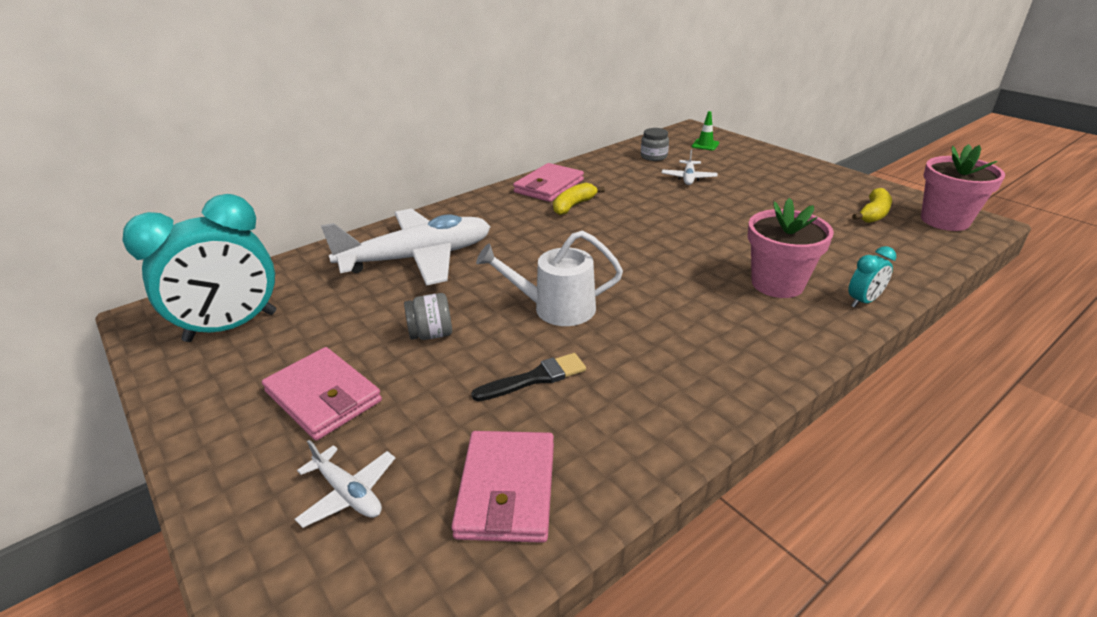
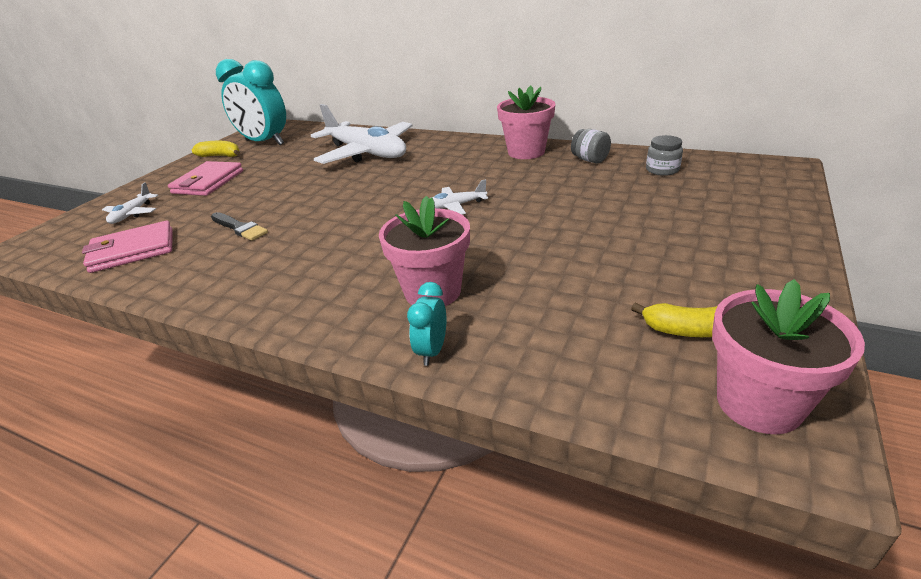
camera: 65 degrees right, 0 degrees up
(431, 334) = (277, 185): grey jar -> grey jar (590, 160)
(549, 186) = (526, 152): pink wallet -> pink flower pot
(556, 308) = (327, 210): white watering can -> none
(574, 206) = (499, 170): yellow banana -> yellow banana (220, 156)
(688, 178) = (631, 197): white plane -> white plane (454, 206)
(705, 145) = (745, 184): green traffic cone -> none
(863, 301) = (432, 351): turquoise clock -> turquoise clock turned 75 degrees clockwise

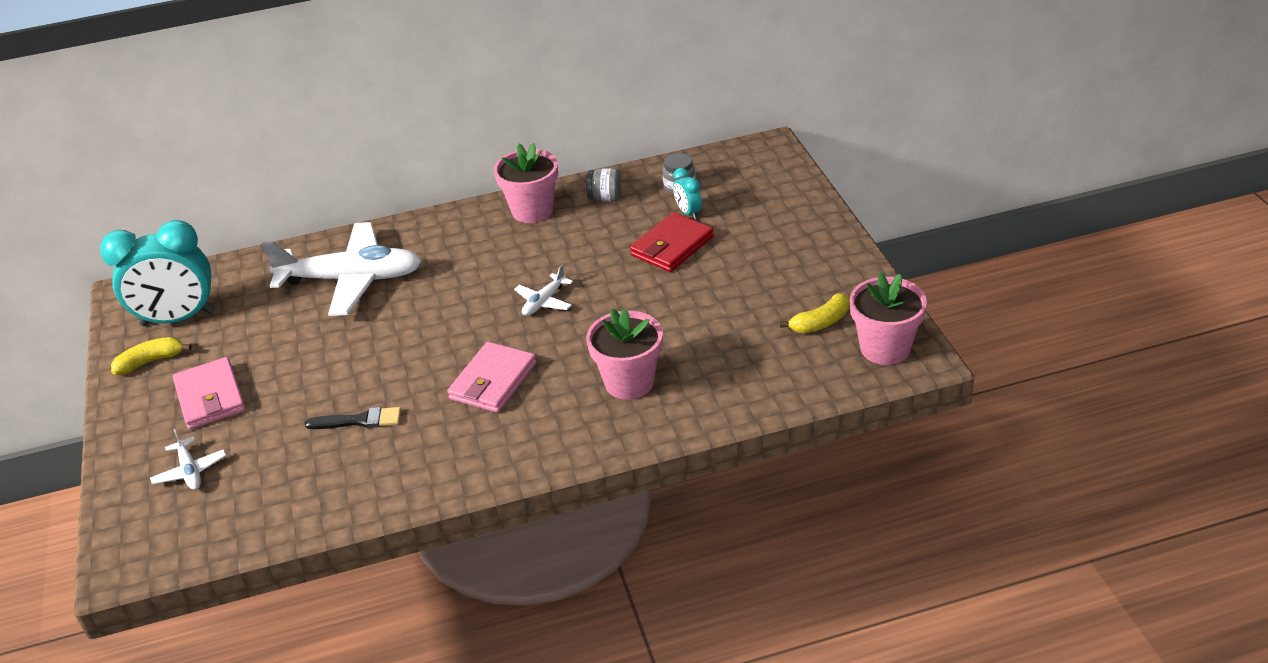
camera: 40 degrees left, 5 degrees up
(133, 250) = (282, 495): pink wallet -> pink wallet (493, 381)
(432, 351) = (683, 419): turquoise clock -> turquoise clock (688, 212)
(605, 206) = (672, 246): none -> red wallet

